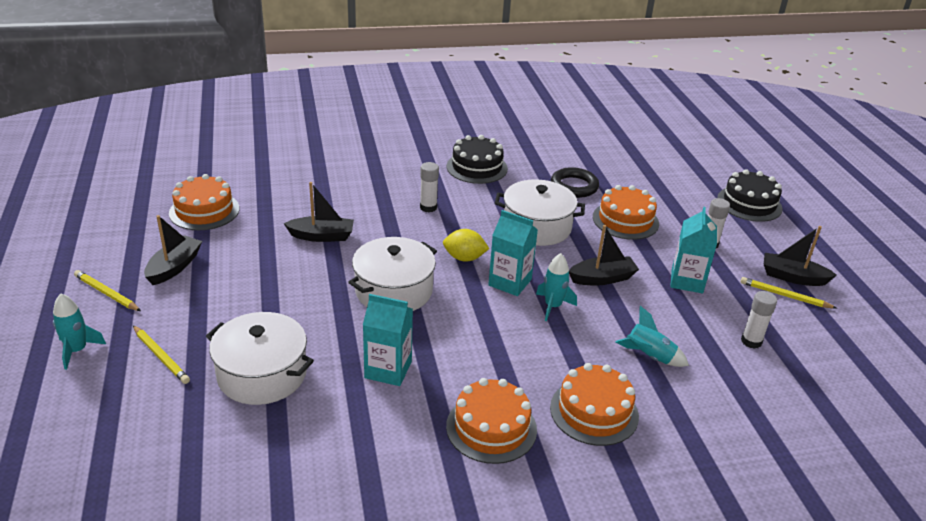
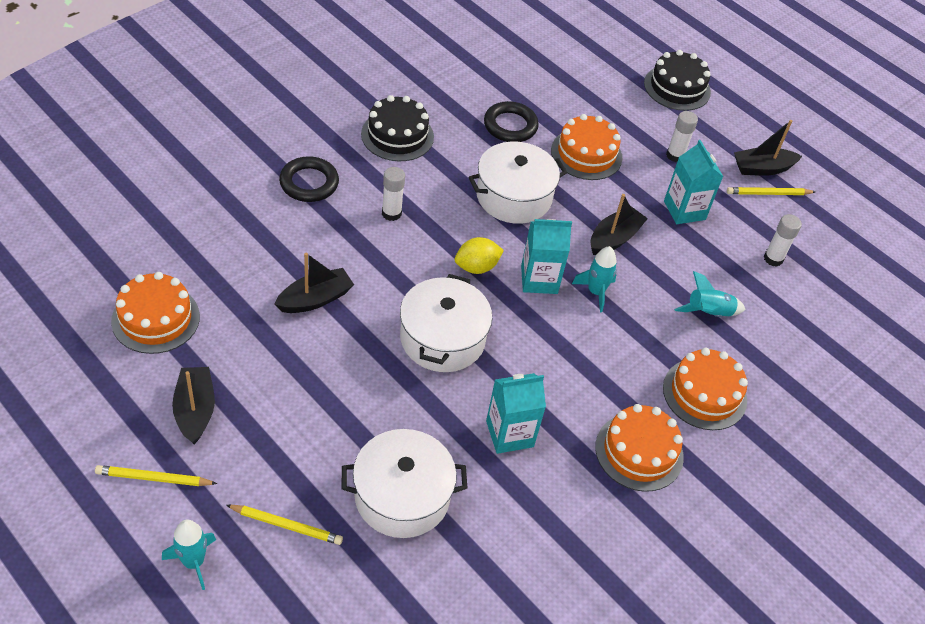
camera: 35 degrees left, 15 degrees up
(384, 174) = (309, 183): none -> black ring

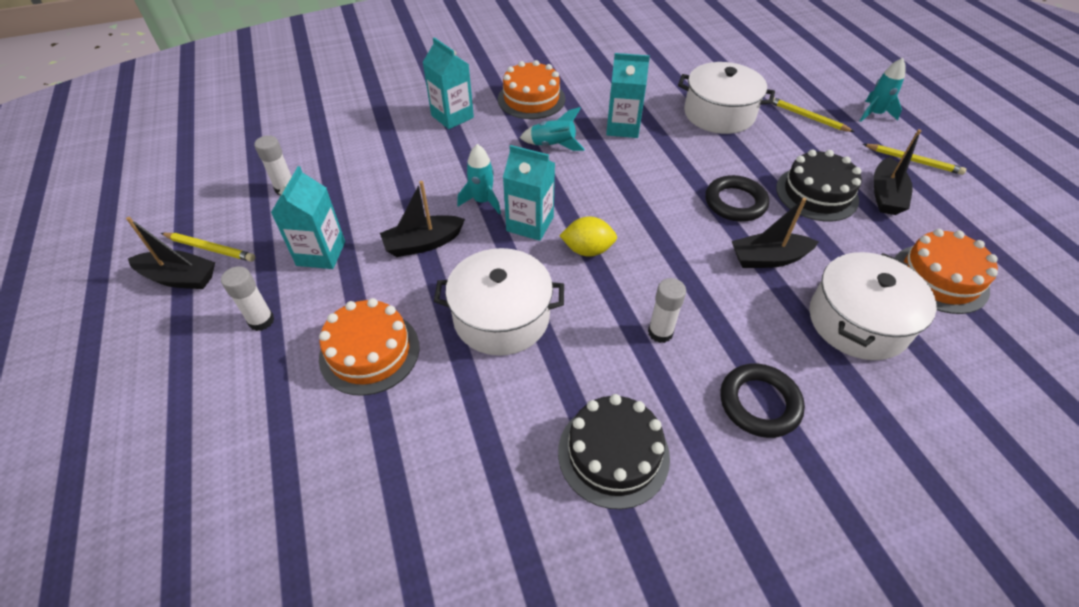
camera: 150 degrees left, 0 degrees up
(442, 338) = (650, 198): white pot -> white pot (857, 321)
(510, 126) = (439, 426): black ring -> black ring (735, 202)
(677, 87) = (139, 431): black cake -> black cake (816, 194)
(704, 394) = (452, 116): orange cake -> turquoise carton
(708, 313) = (394, 163): turquoise rocket -> turquoise rocket (553, 145)

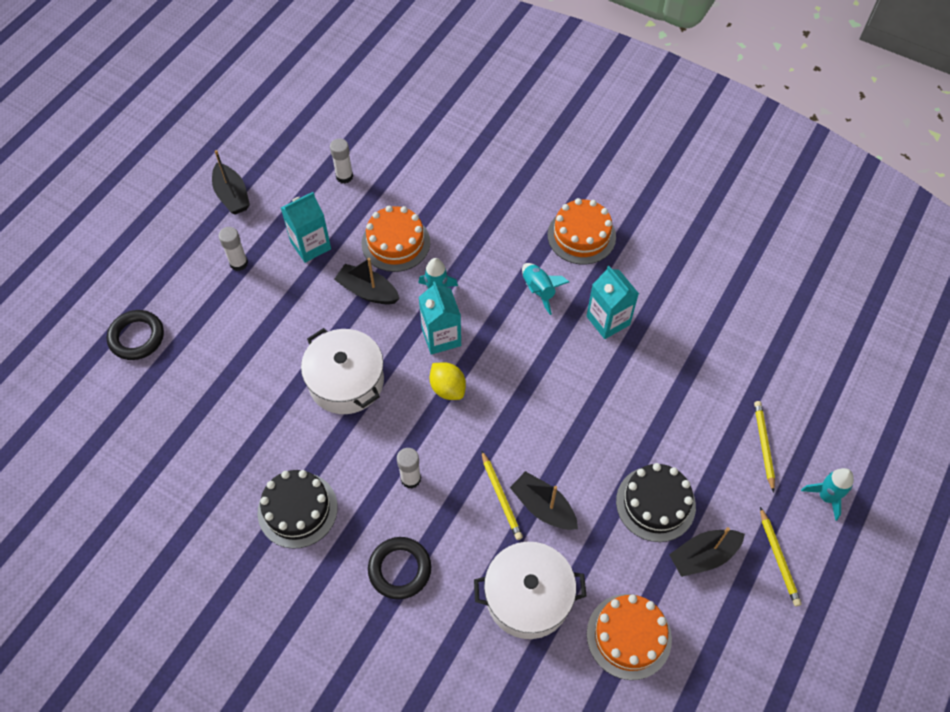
camera: 50 degrees right, 10 degrees up
(210, 248) = (264, 188): yellow pencil -> yellow pencil (501, 497)
(369, 352) = (263, 334): orange cake -> orange cake (395, 243)
(452, 116) = (508, 204): turquoise carton -> none
(719, 114) = (698, 376): white pot -> none
(735, 202) = (588, 451): black ring -> black ring (137, 337)

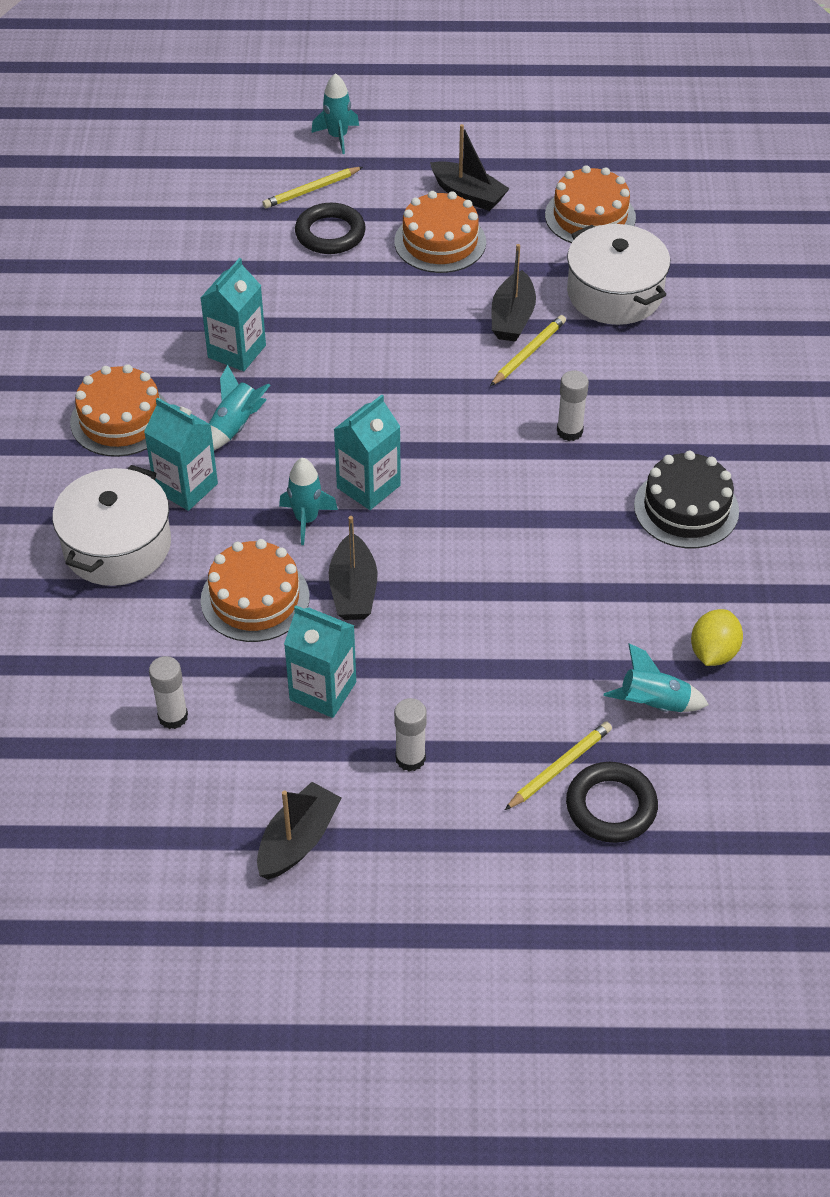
camera: 120 degrees left, 10 degrees down
(177, 397) = (654, 704): none -> turquoise rocket
(346, 381) = (497, 546): white pot -> white pot (117, 545)
(400, 569) = (673, 395): black ring -> black ring (330, 234)
(448, 388) = (434, 450): yellow lemon -> yellow lemon (713, 652)
(503, 245) = (186, 487): none -> turquoise carton
(655, 503) = (440, 242): black cake -> orange cake
(778, 558) = (429, 149): yellow pencil -> yellow pencil (559, 767)

